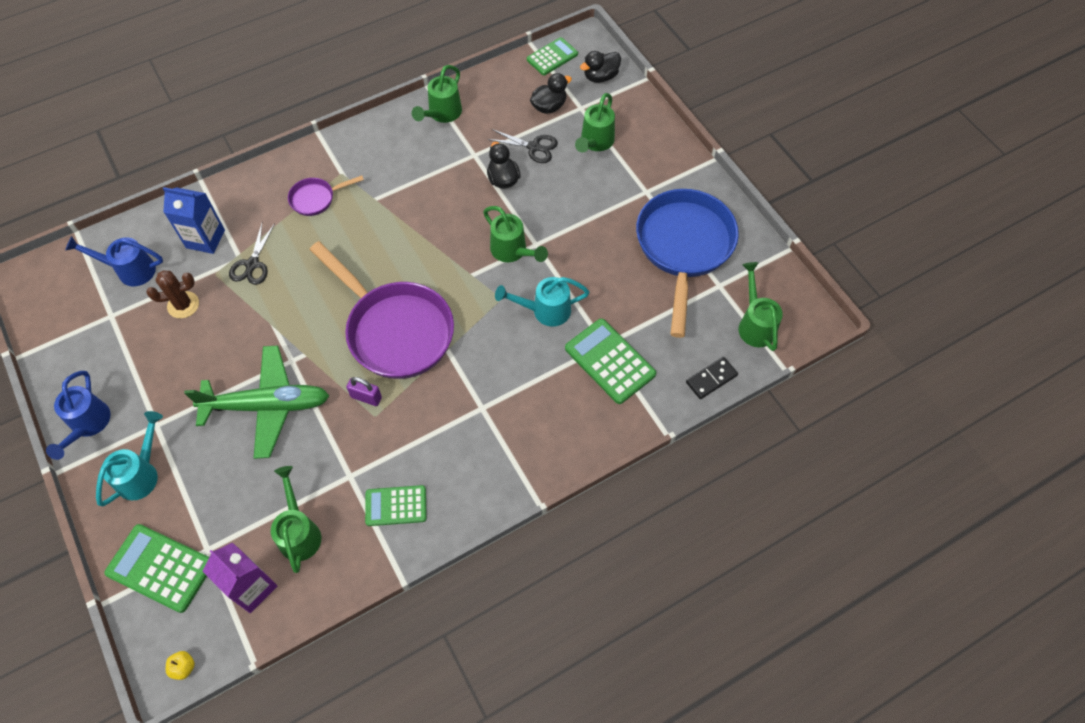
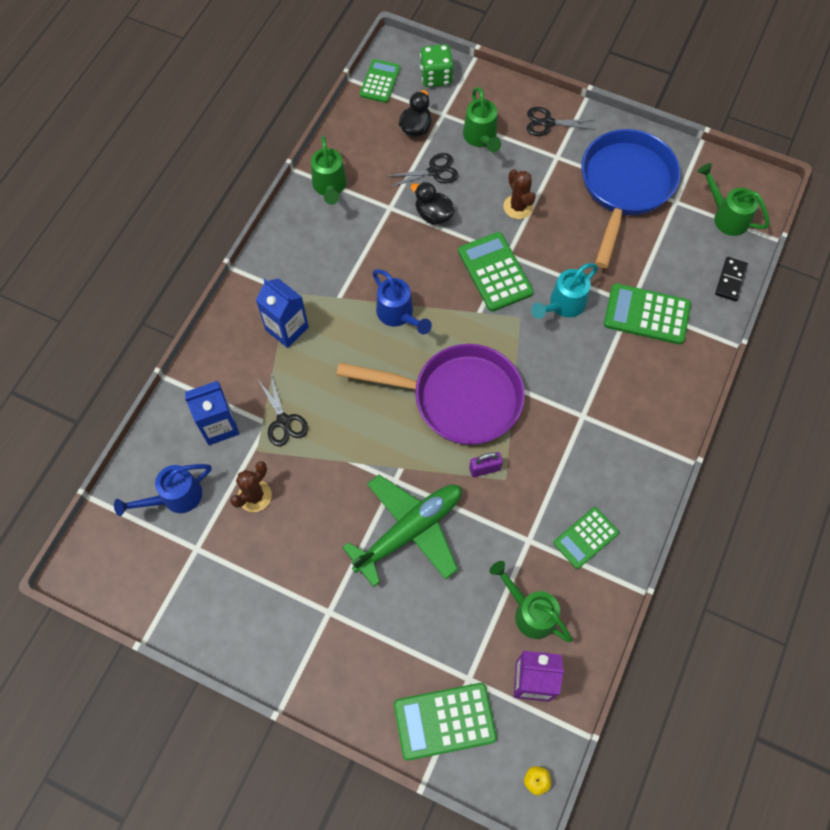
camera: 35 degrees left, 5 degrees up
(88, 425) = (268, 653): blue watering can -> blue watering can (398, 315)
(142, 473) = (355, 659): turquoise watering can -> none
(316, 199) = (287, 329): purple pan -> blue carton
(512, 251) = (495, 272): green watering can -> green calculator
(577, 212) = (518, 207): none -> brown cactus
(600, 77) = (436, 77): black duck -> green dice
(662, 161) = (548, 123): none -> black scissors
(683, 248) = (624, 187): blue pan -> blue pan turned 45 degrees clockwise

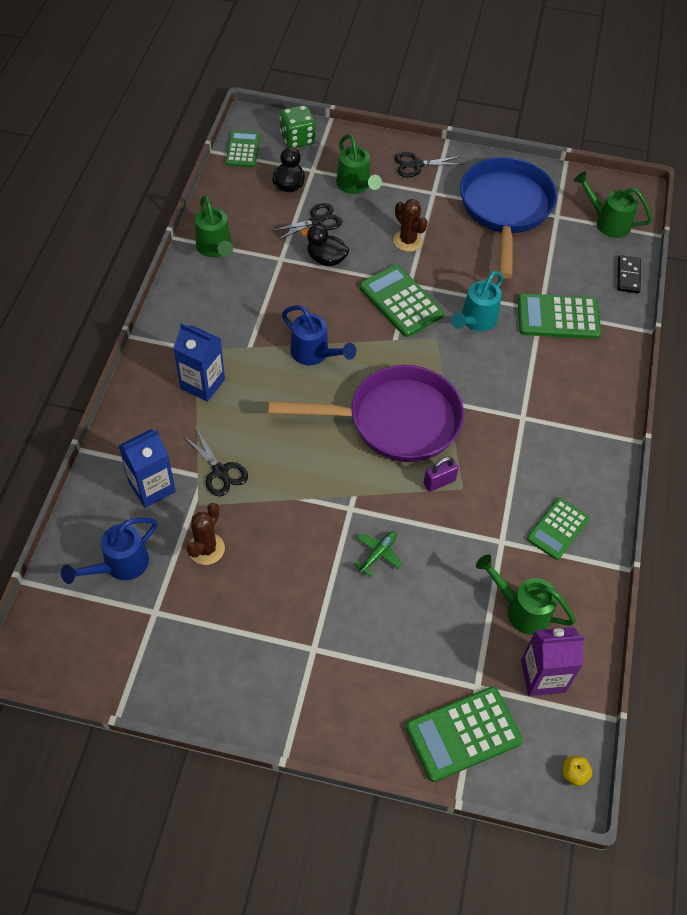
camera: 15 degrees left, 10 degrees down
(410, 530) = (378, 554): green plane -> green plane, size x0.40

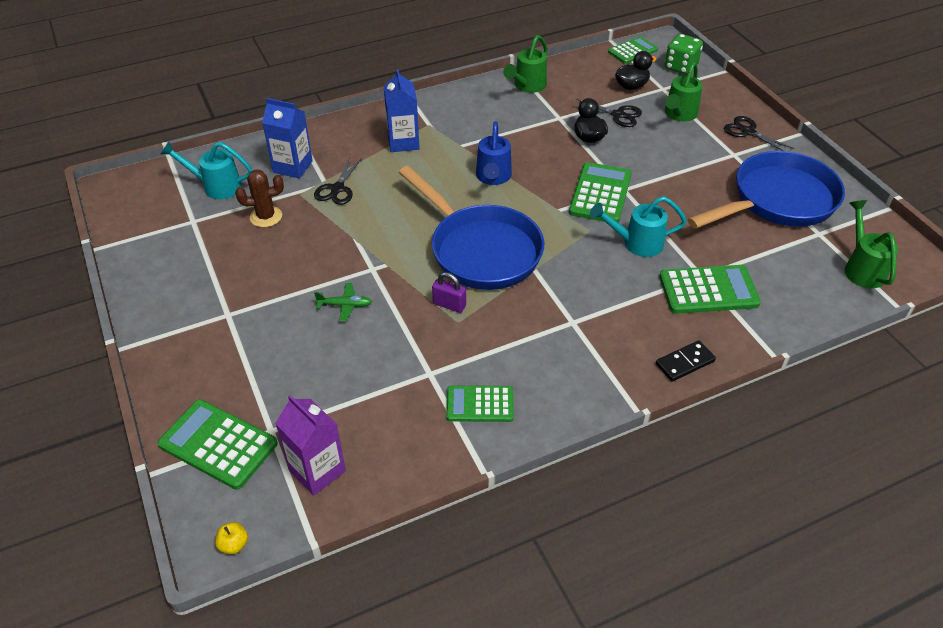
camera: 55 degrees right, 10 degrees down
(119, 565) = (216, 186): blue watering can -> turquoise watering can
(395, 421) = (480, 250): purple pan -> blue pan
(408, 241) = (665, 166): brown cactus -> none
(521, 609) = (373, 421): green watering can -> none
(558, 317) = (708, 290): green calculator -> green calculator turned 120 degrees clockwise
(628, 276) = (820, 312): black domino -> black domino (685, 362)

